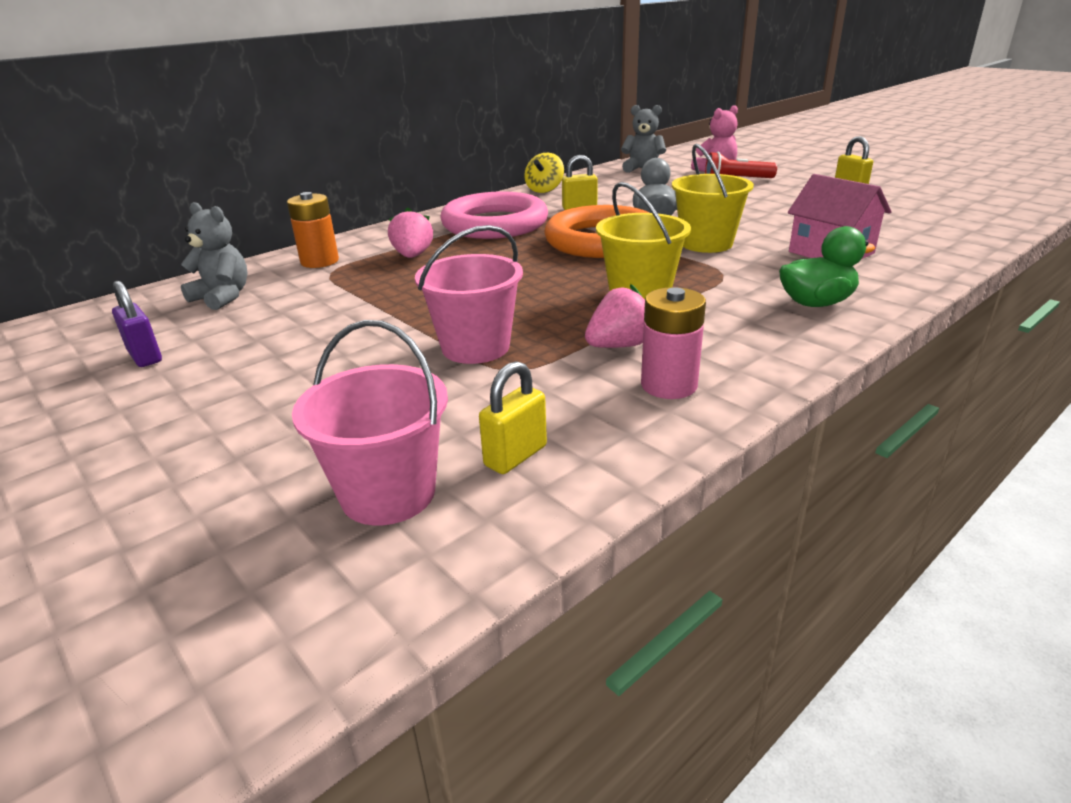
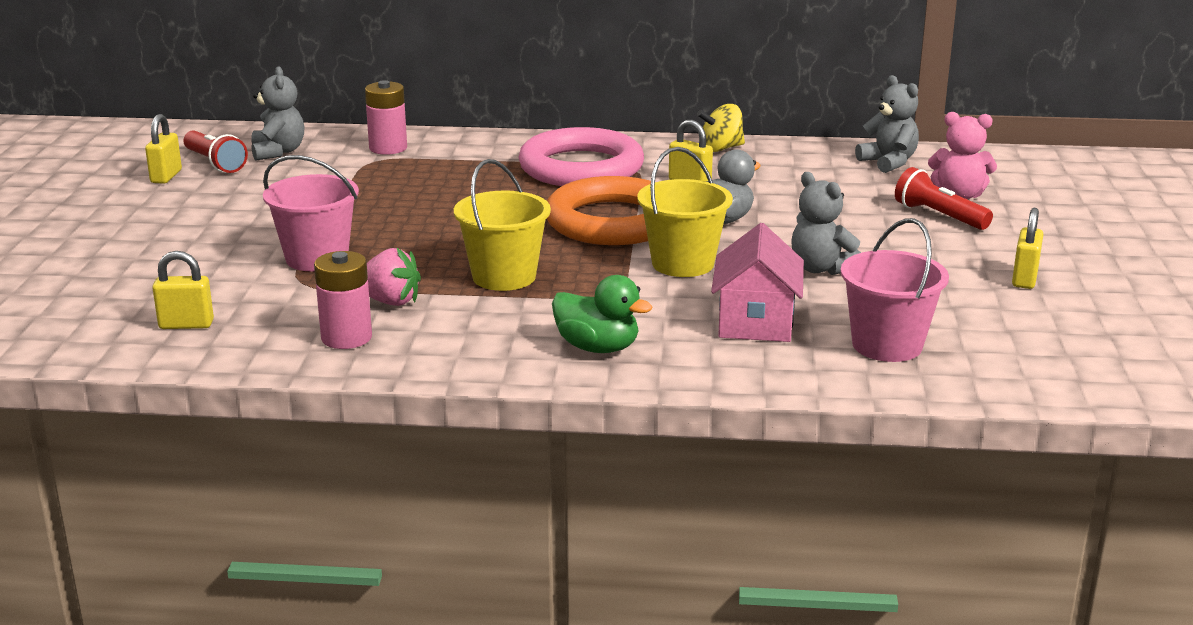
camera: 45 degrees right, 5 degrees down
(145, 357) = (166, 176): purple padlock -> yellow padlock
(176, 327) = (215, 163): none -> red flashlight
(319, 261) = (388, 148): orange battery -> pink battery
(388, 494) = (104, 308): pink bucket -> pink bucket (887, 345)
(413, 256) = (452, 171): pink strawberry -> none
(769, 218) = (821, 268): none -> grey teddy bear

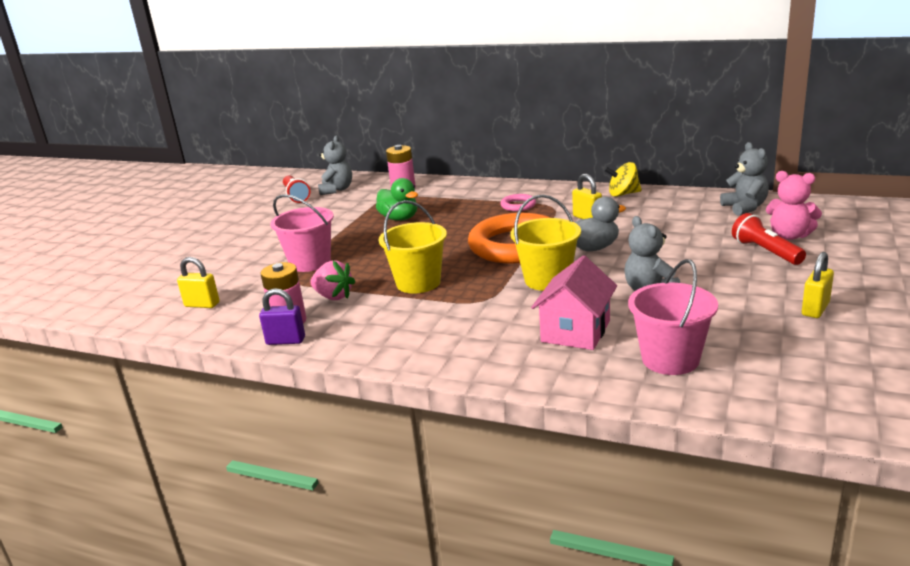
camera: 20 degrees right, 0 degrees up
(166, 176) = (263, 204): yellow padlock -> none
(361, 362) = (286, 341): none -> purple padlock
(581, 167) = (518, 205): pink ring -> pink ring, size x0.41
(597, 347) = (448, 343): green duck -> green duck (399, 218)

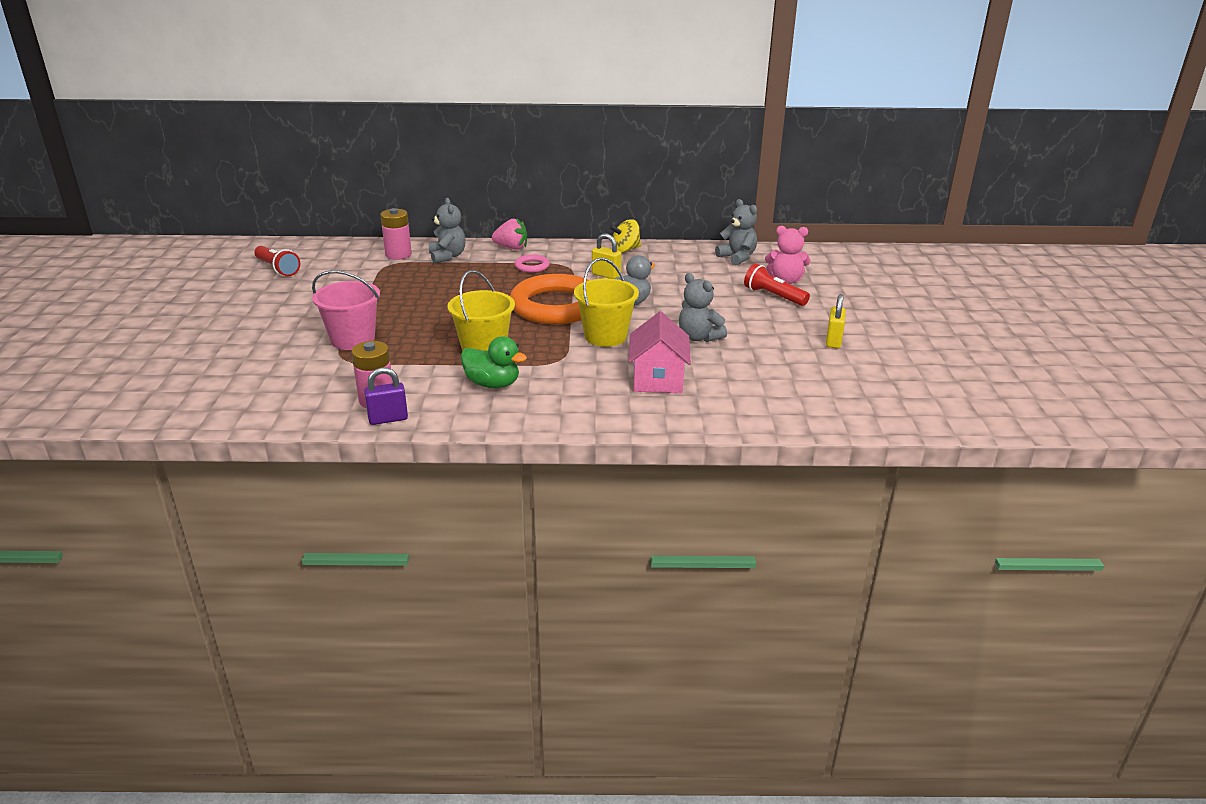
camera: 25 degrees left, 5 degrees up
(202, 305) = (262, 394): yellow padlock -> none
(333, 296) = (406, 371): pink strawberry -> pink strawberry (511, 248)
(337, 190) = (322, 259): grey teddy bear -> grey teddy bear (447, 256)
(399, 218) = (417, 287): green duck -> green duck (492, 384)
(670, 359) = (747, 393): pink bucket -> none

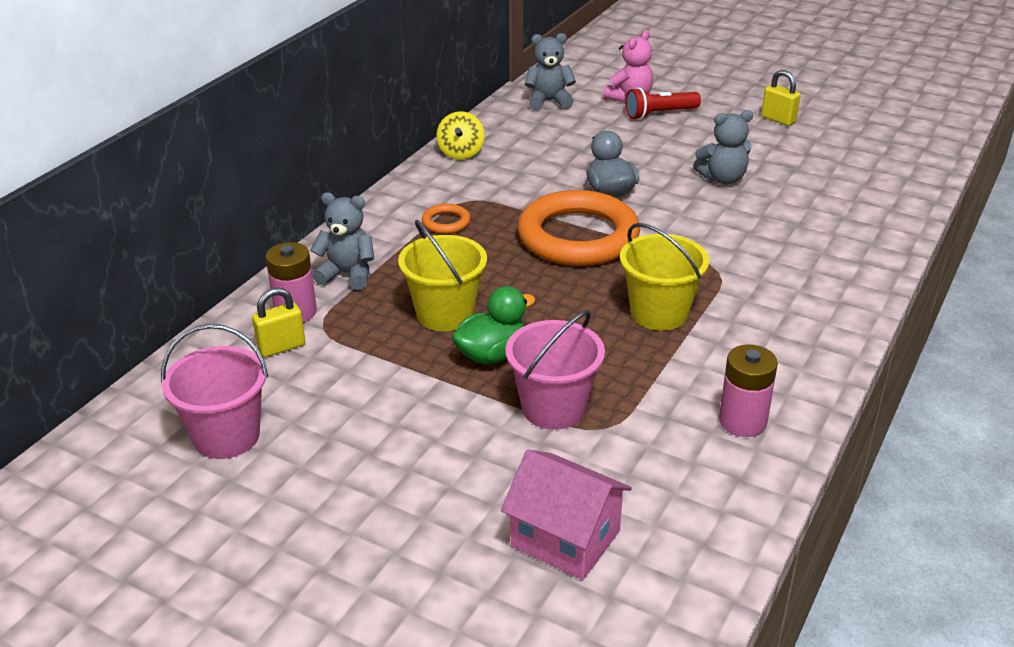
camera: 60 degrees left, 5 degrees up
(277, 269) = (226, 436): red flashlight -> pink bucket
(388, 419) = (795, 422): purple padlock -> none
(492, 384) = (750, 328): green duck -> green duck (492, 355)
(511, 248) = (371, 221): pink strawberry -> none
(532, 266) = (446, 222): pink ring -> orange ring
(605, 336) = (681, 228): yellow bucket -> yellow bucket (445, 314)
(606, 275) = (521, 184): yellow padlock -> yellow padlock (281, 347)
(658, 379) = (799, 227): pink house -> pink house (565, 538)

